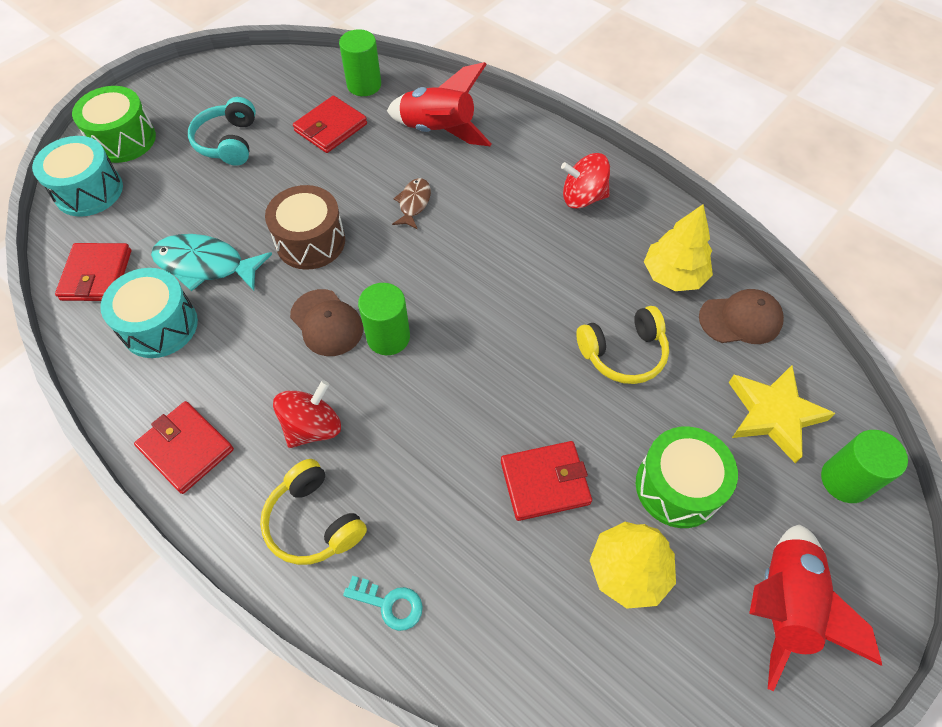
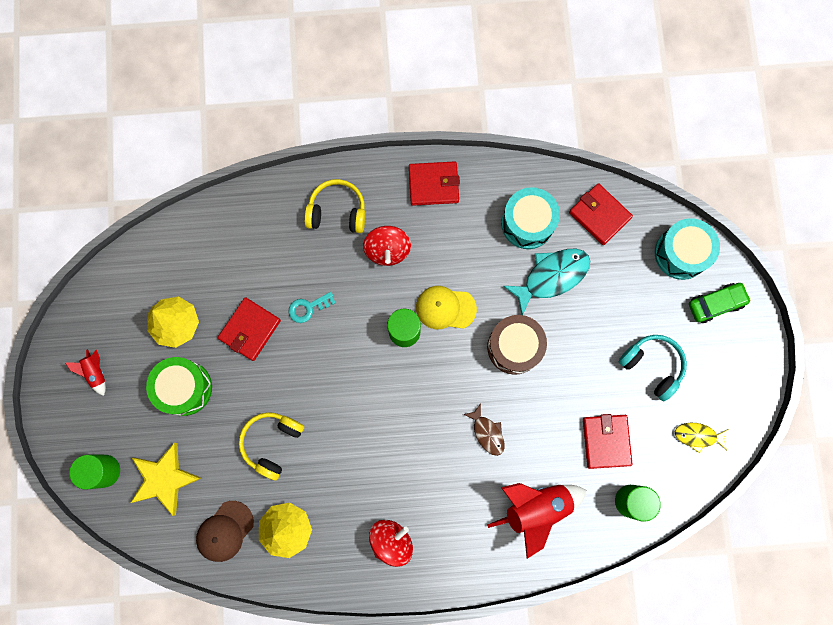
camera: 135 degrees right, 20 degrees up
(123, 140) = (716, 304): green drum -> green car
(264, 82) = (697, 436): none -> yellow fish
(327, 323) = (445, 308): brown cap -> yellow cap
(389, 604) = (268, 212): turquoise key -> turquoise key (308, 308)
(782, 605) = (96, 372): red rocket -> red rocket, size x0.49

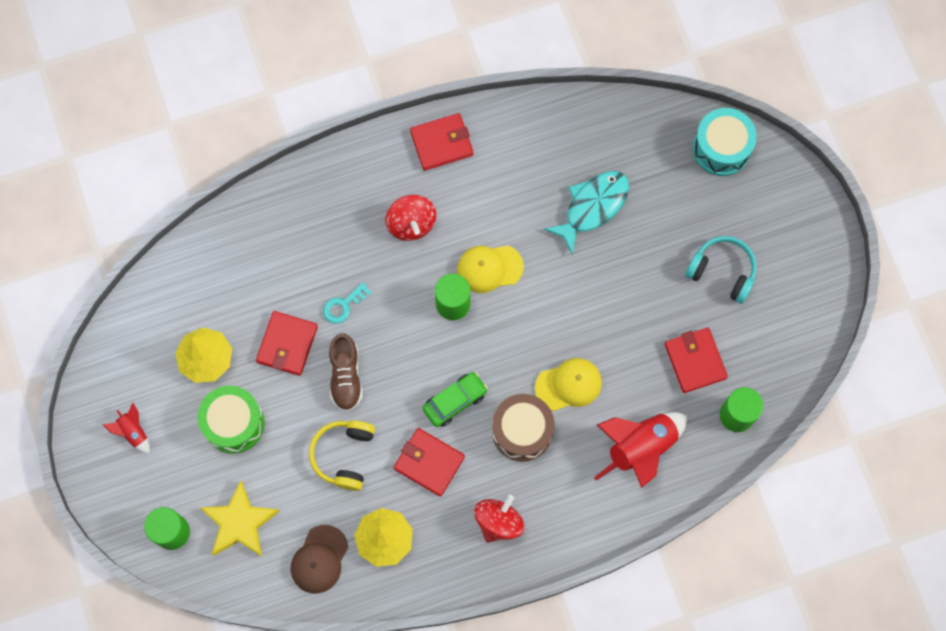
camera: 15 degrees left, 5 degrees down
(293, 372) = (345, 376): none -> brown shoe
(337, 211) = (346, 197): yellow headphones -> none
(487, 432) = (568, 385): brown fish -> yellow cap
(514, 347) = (573, 289): brown drum -> brown drum (522, 431)
(527, 223) = (552, 158): turquoise drum -> none
(599, 215) = (625, 131): red wallet -> red wallet (429, 462)
(697, 436) = (788, 330): yellow fish -> none
(716, 304) = (771, 191): green car -> green car (455, 401)

